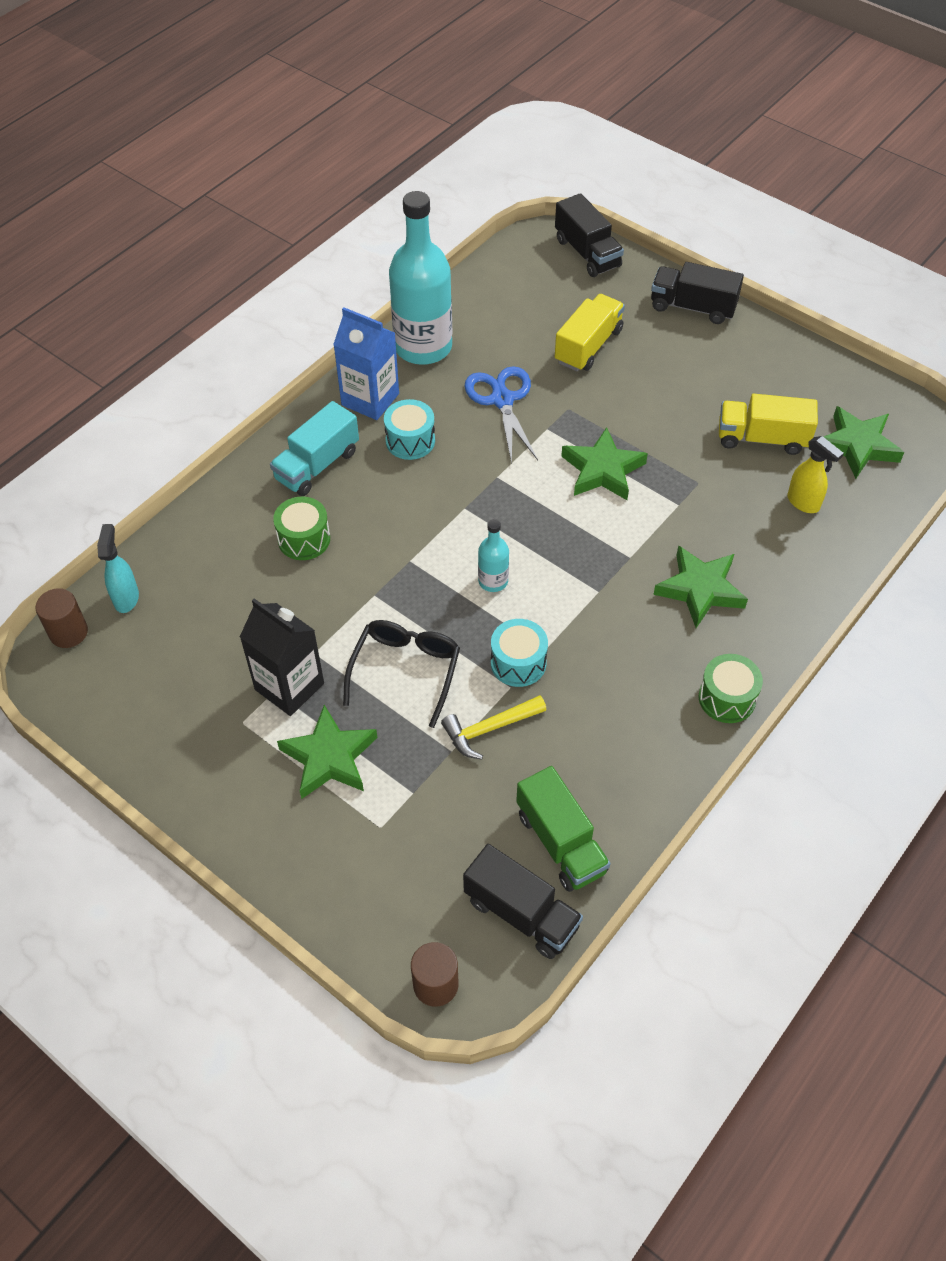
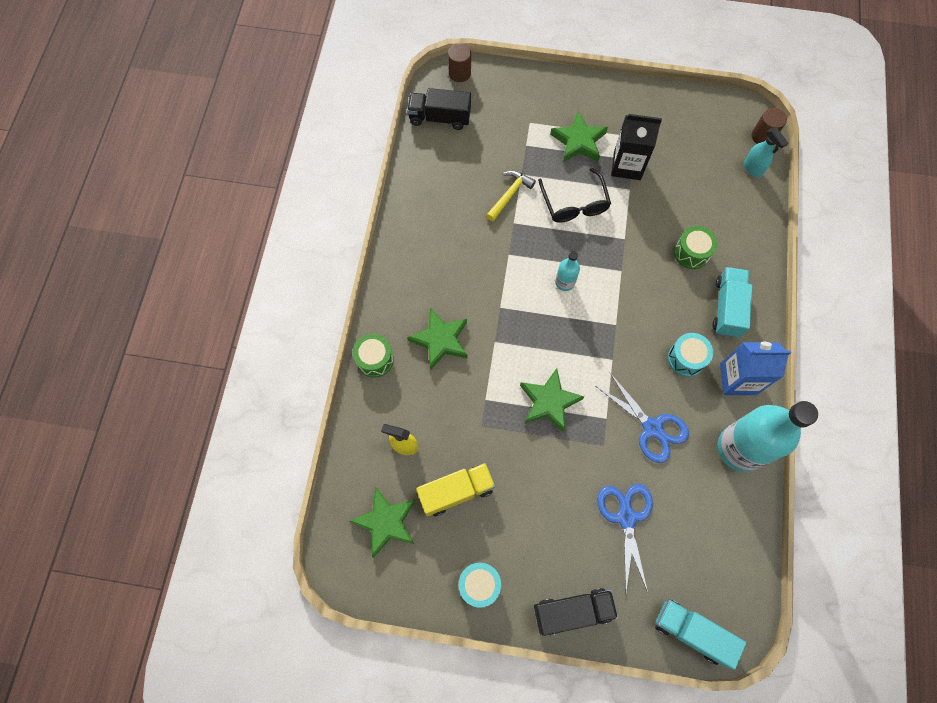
camera: 150 degrees right, 15 degrees up
(518, 663) = (518, 239): turquoise drum -> turquoise drum (479, 585)
(561, 842) = (440, 157): green truck -> none
(587, 253) = (692, 632): black truck -> turquoise truck
(588, 346) = (626, 517): yellow truck -> blue scissors
(727, 698) = (392, 275): green drum -> green drum (375, 359)

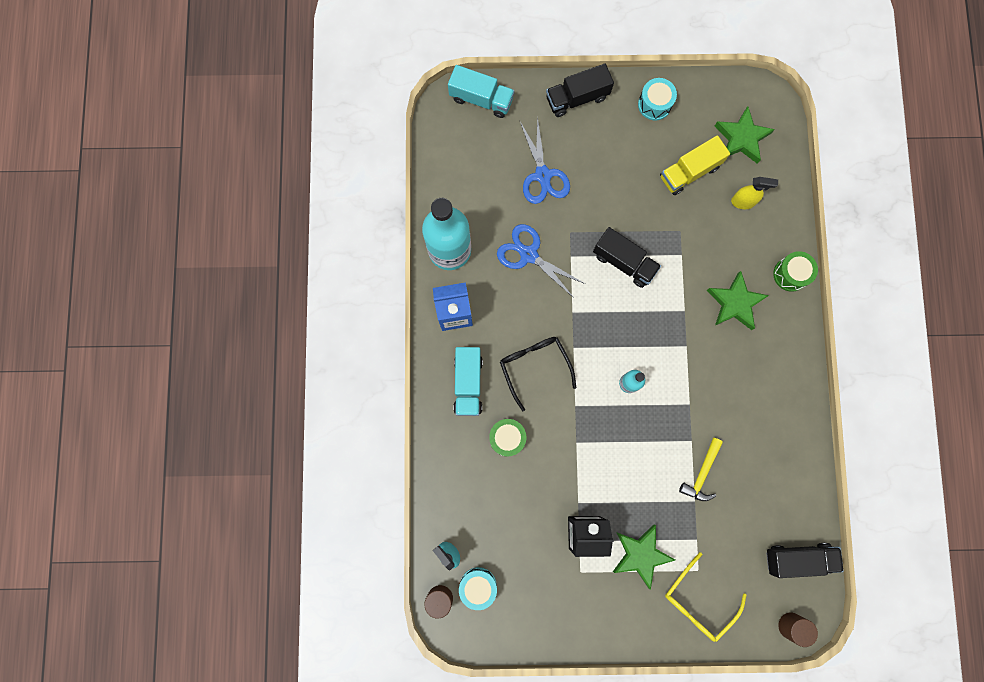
camera: 170 degrees right, 10 degrees up
(534, 101) = (698, 601): none -> yellow glasses
(549, 402) = (624, 262): green star -> black truck
(574, 204) = (633, 474): black glasses -> black glasses (534, 367)
(686, 358) = (503, 325): turquoise drum -> turquoise drum (478, 586)

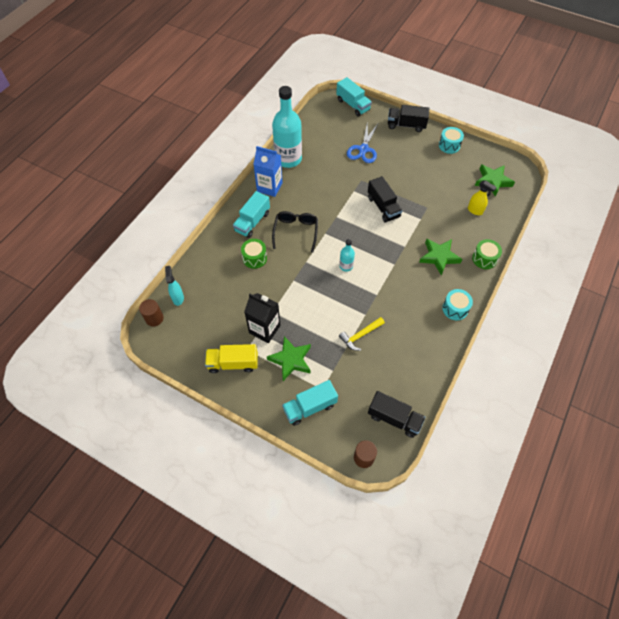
camera: 30 degrees right, 20 degrees down
(478, 586) = (181, 324): turquoise drum -> turquoise drum (455, 309)
(528, 255) = (330, 180): blue scissors -> none
(689, 172) = (450, 183): yellow truck -> yellow truck (233, 363)
(698, 601) = (310, 407): yellow glasses -> turquoise truck

